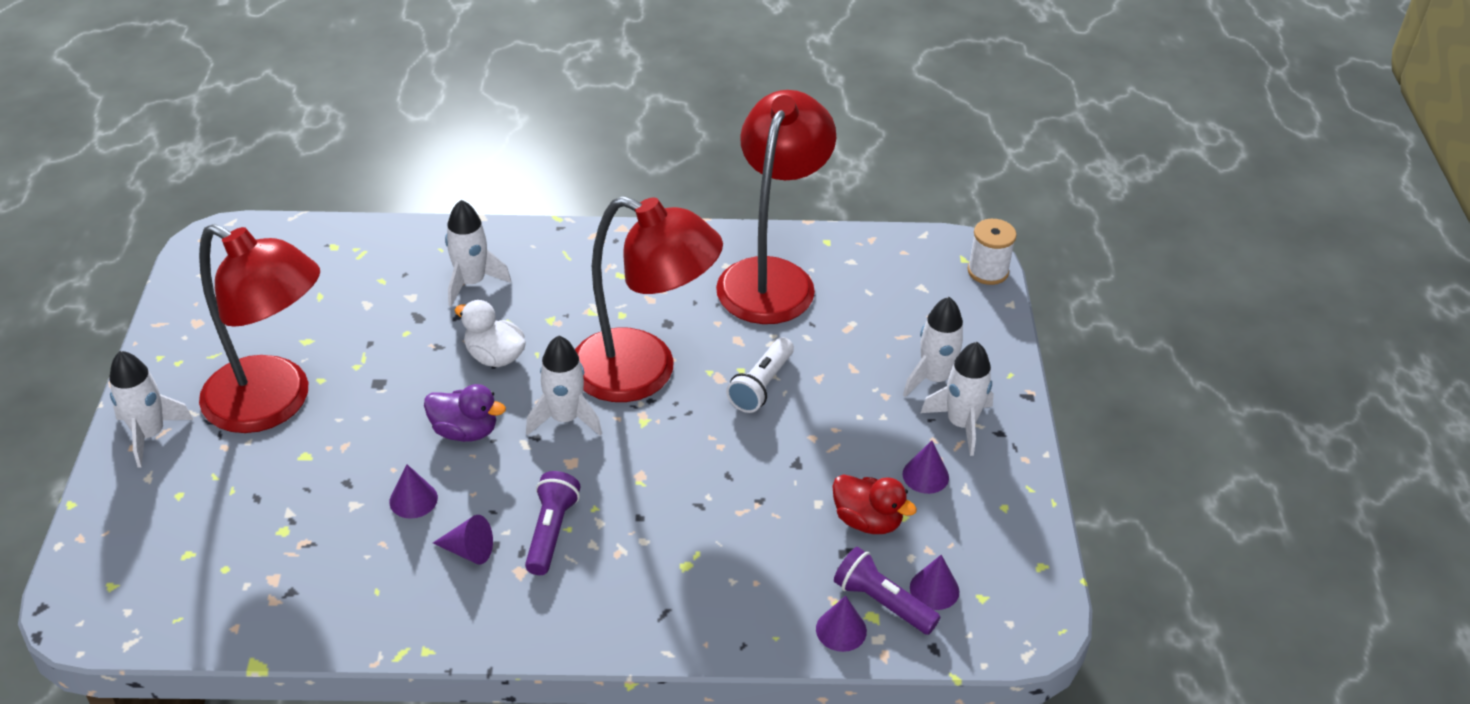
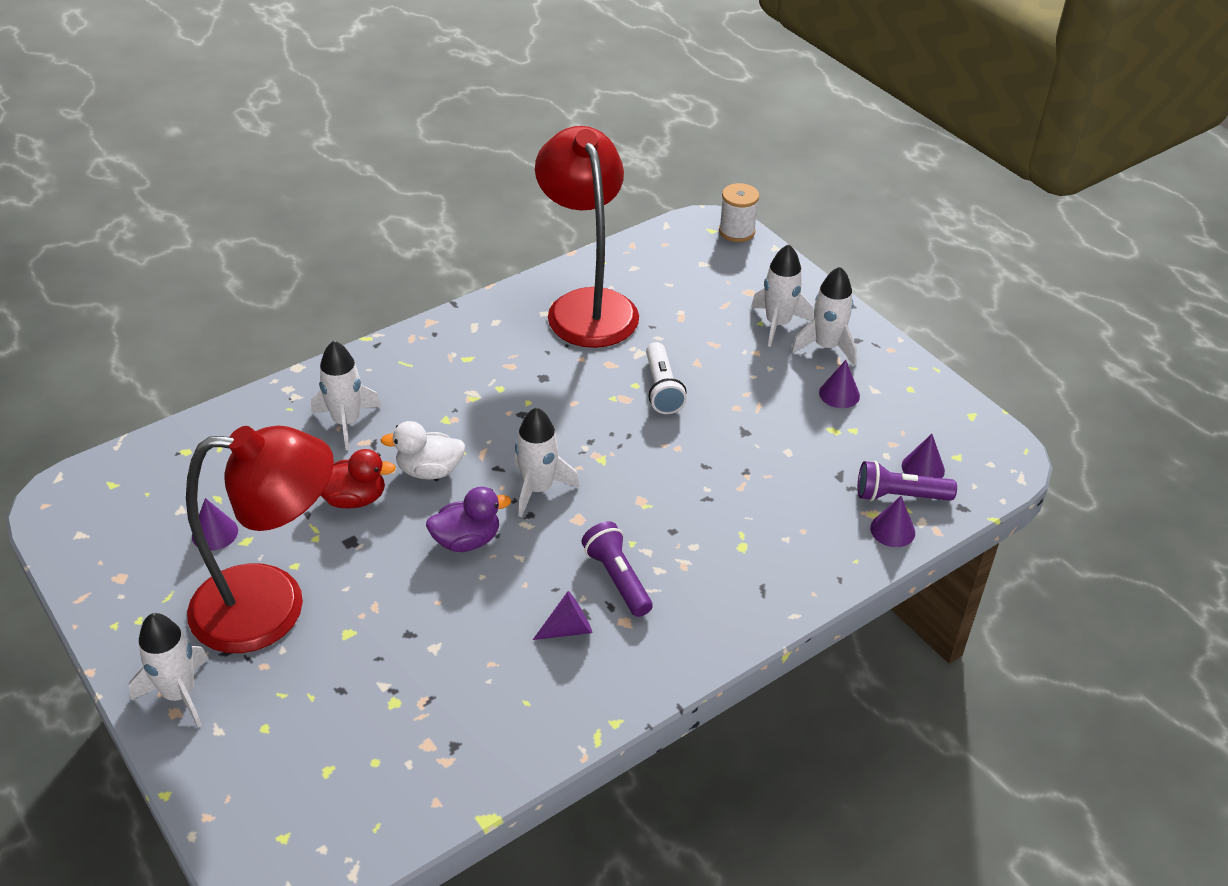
camera: 35 degrees left, 0 degrees up
(413, 499) = (480, 616): purple cone -> purple cone (215, 533)
(643, 373) = (564, 423): red lamp -> none
(867, 521) = (833, 446): red duck -> red duck (353, 498)

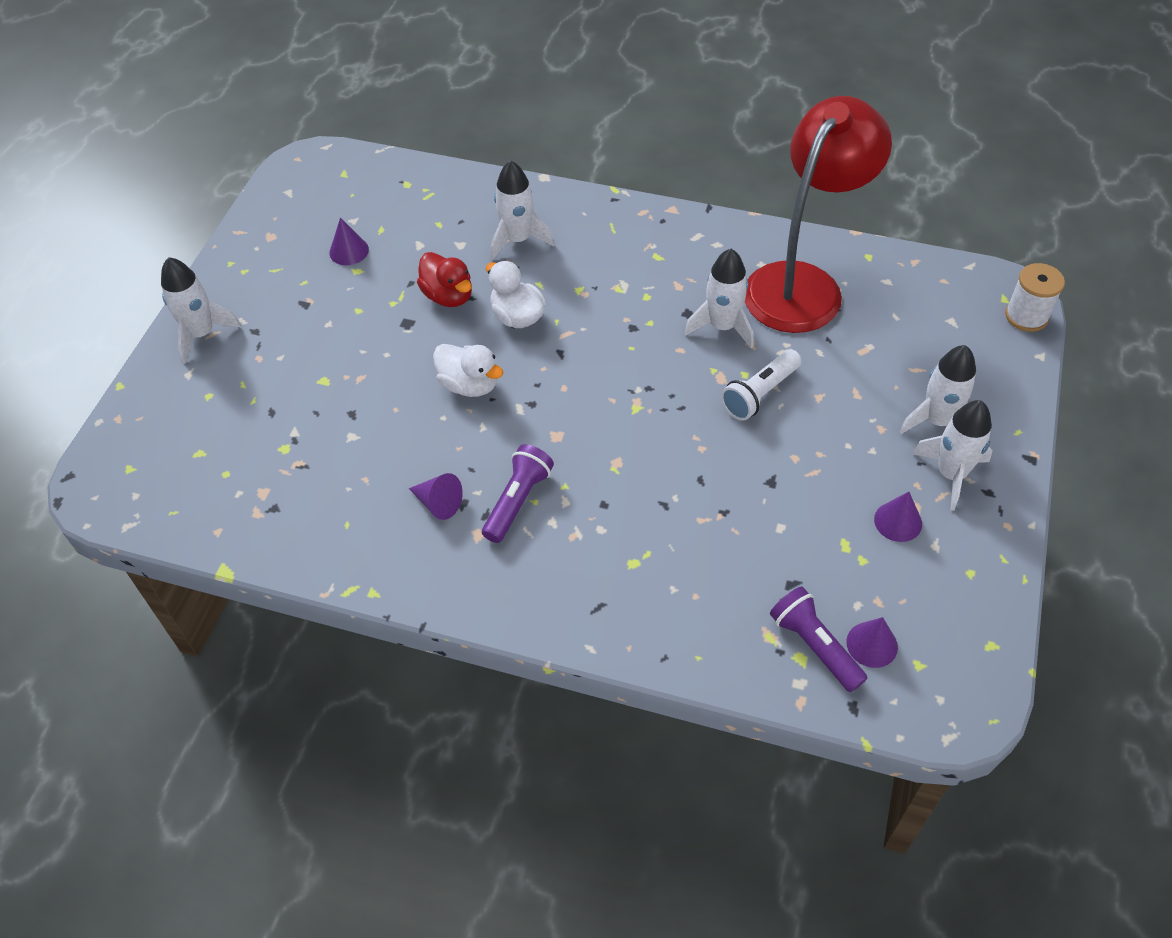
camera: 55 degrees right, 10 degrees up
(272, 606) = (312, 325): red lamp -> none
(467, 540) = (469, 385): purple duck -> white duck
(538, 489) = (563, 390): white rocket -> white rocket (722, 326)
(892, 530) = (765, 665): purple cone -> none

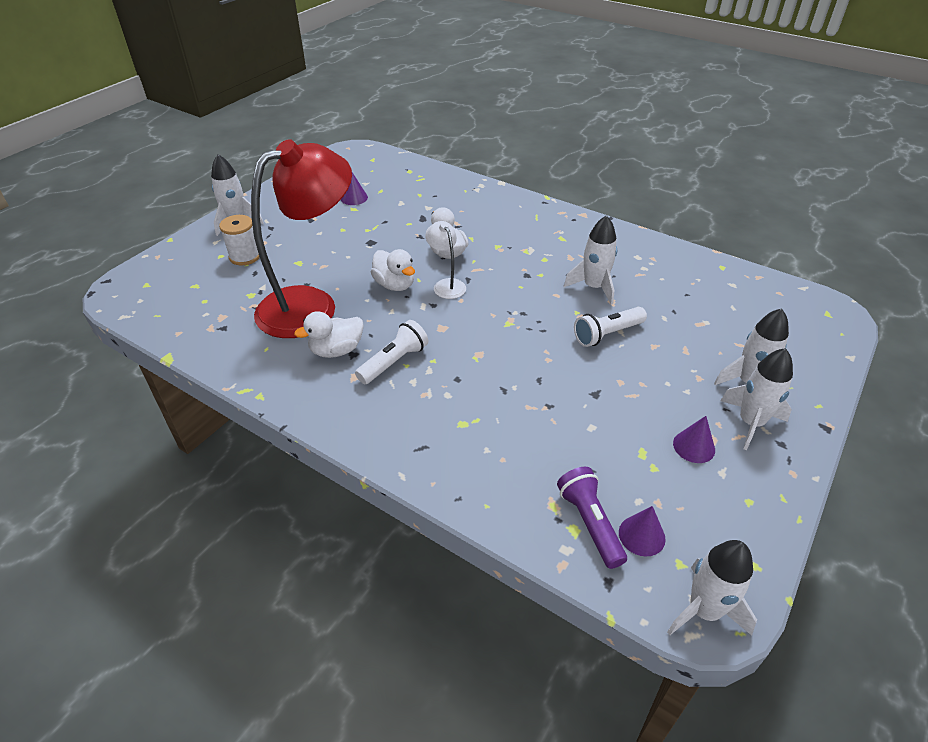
camera: 15 degrees right, 10 degrees down
(438, 503) = (336, 350): purple cone -> white duck
(448, 296) = (406, 233): red duck -> none
(517, 501) = (394, 362): purple flashlight -> white flashlight
(518, 240) = (468, 212): white rocket -> white rocket (704, 610)
(536, 368) = (446, 285): none -> white lamp
(803, 283) = (665, 273): red lamp -> red lamp (311, 305)
(1026, 316) = (844, 328): white spool -> white spool (245, 256)

